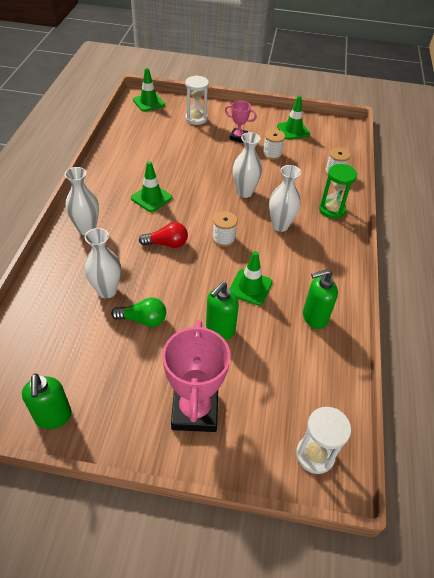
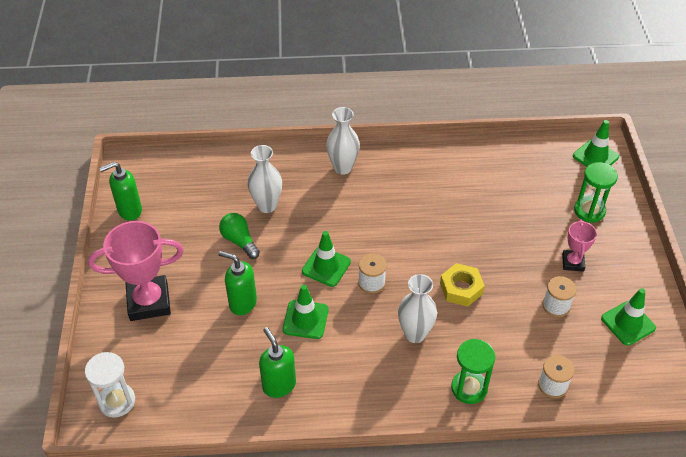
camera: 80 degrees right, 0 degrees up
(143, 319) = (239, 241): green light bulb -> green light bulb turned 150 degrees clockwise
(151, 198) = (412, 205): green traffic cone -> green traffic cone (326, 266)
(167, 244) = (345, 235): red light bulb -> none
(196, 118) = (589, 211): white hourglass -> green hourglass
(244, 192) = (461, 288): white vase -> yellow nut

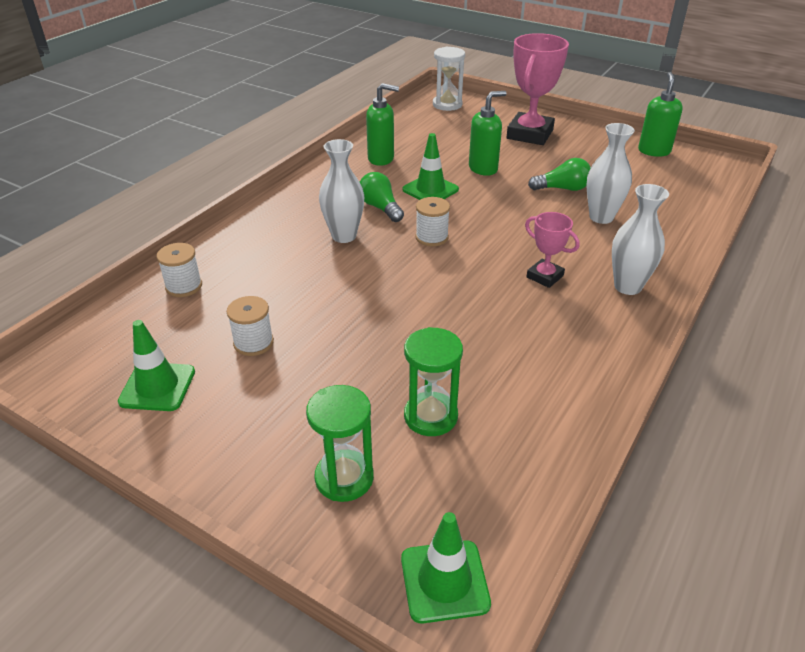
camera: 125 degrees right, 10 degrees down
(326, 266) = (481, 220): green traffic cone -> none
(359, 335) = (380, 208): none -> green light bulb
(461, 288) = (359, 287): yellow nut -> none
(469, 388) = (253, 239): green hourglass -> green hourglass (430, 416)
(573, 262) = (287, 396): pink trophy -> pink trophy (545, 276)

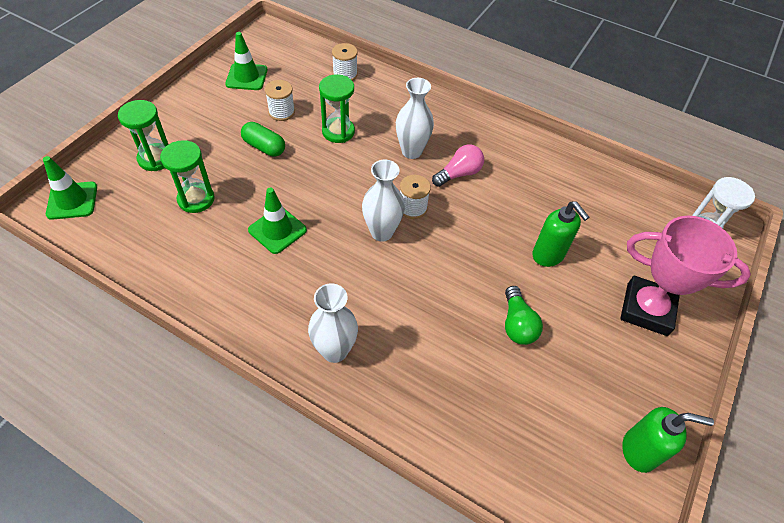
camera: 85 degrees right, 15 degrees up
(303, 290) = (338, 132): none -> green hourglass
(326, 355) = (264, 147): none -> green capsule
(380, 208) = (459, 174): green light bulb -> pink light bulb
(381, 159) = (551, 174): green soap dispenser -> none
(430, 190) = (496, 210): green traffic cone -> green traffic cone (277, 230)
(545, 276) = (352, 285): pink trophy -> none
(601, 217) = (460, 352): white vase -> white vase (382, 232)

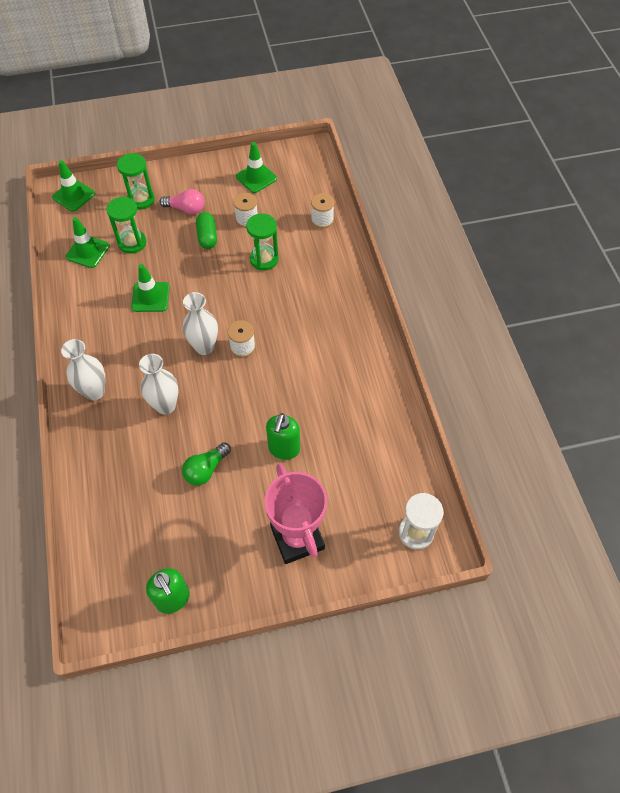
camera: 50 degrees right, 5 degrees up
(157, 238) = (88, 251): none -> green traffic cone
(411, 151) = (292, 309): white vase -> white vase (165, 405)
(459, 174) = (302, 349): pink light bulb -> pink light bulb (186, 209)

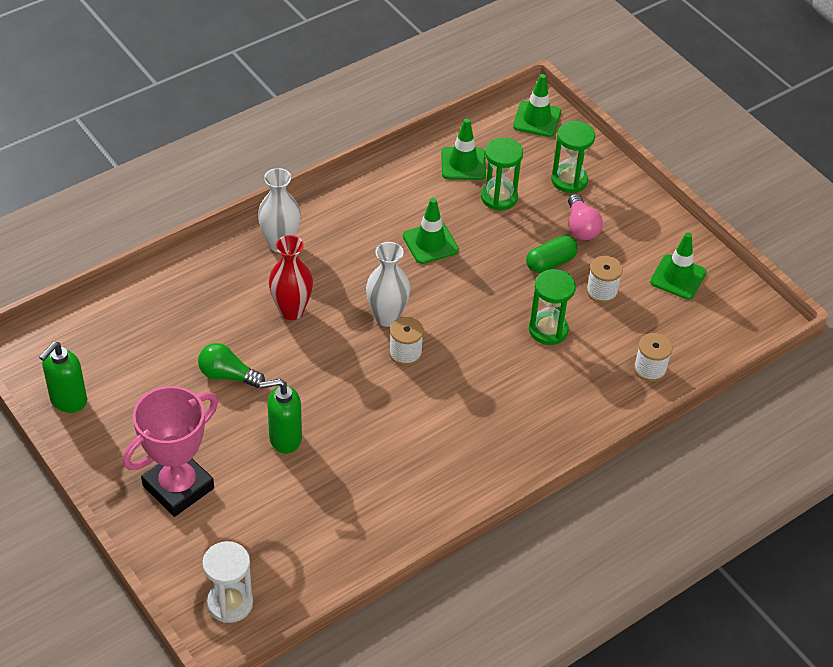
camera: 65 degrees right, 10 degrees down
(165, 405) = (291, 311): white vase -> red vase

